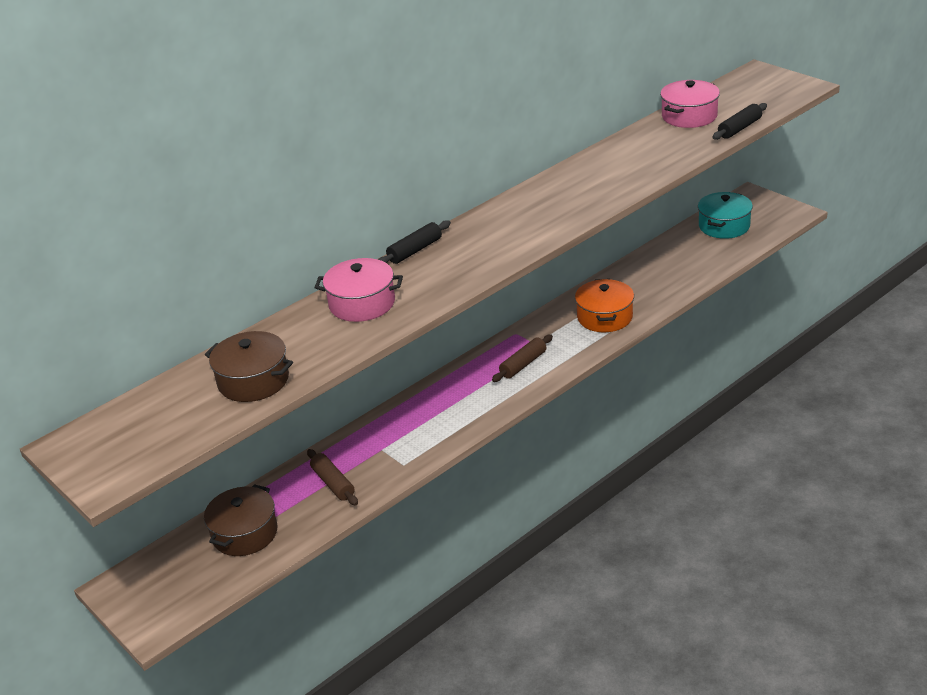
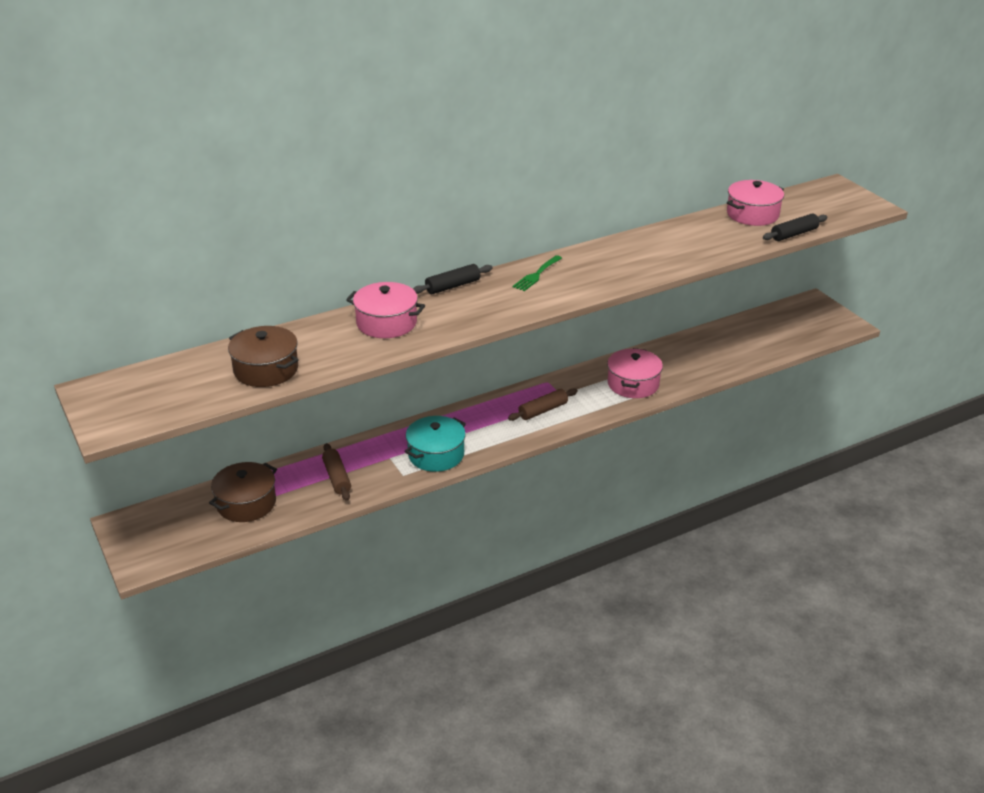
camera: 10 degrees right, 0 degrees up
(498, 221) = (536, 275): none -> green fork
(605, 317) = (633, 384): orange pot -> pink pot
(724, 226) = (777, 324): turquoise pot -> turquoise pot (436, 454)

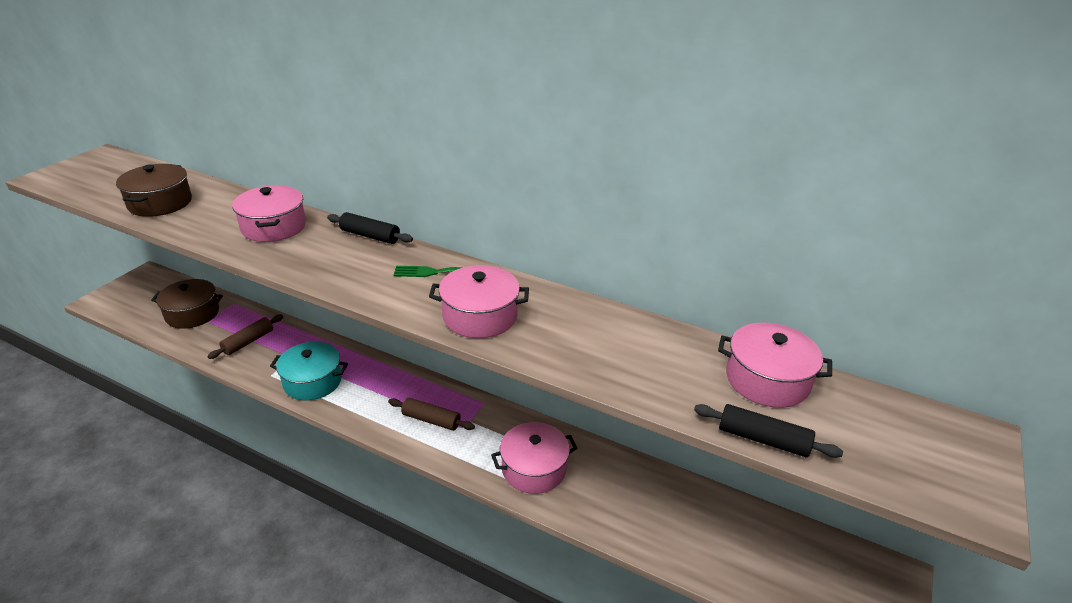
camera: 55 degrees right, 0 degrees up
(608, 274) = (480, 316): none -> pink pot

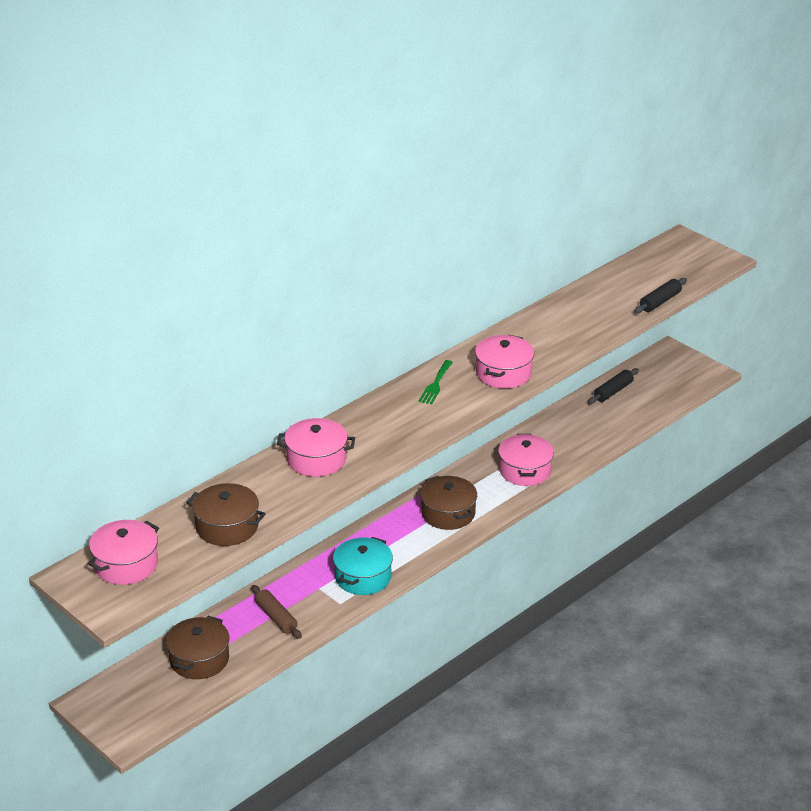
camera: 70 degrees left, 0 degrees up
(370, 236) = (361, 409): black rolling pin -> black rolling pin (613, 391)
(431, 420) = (448, 513): brown rolling pin -> brown pot
(767, 380) = (614, 284): pink pot -> pink pot (126, 564)

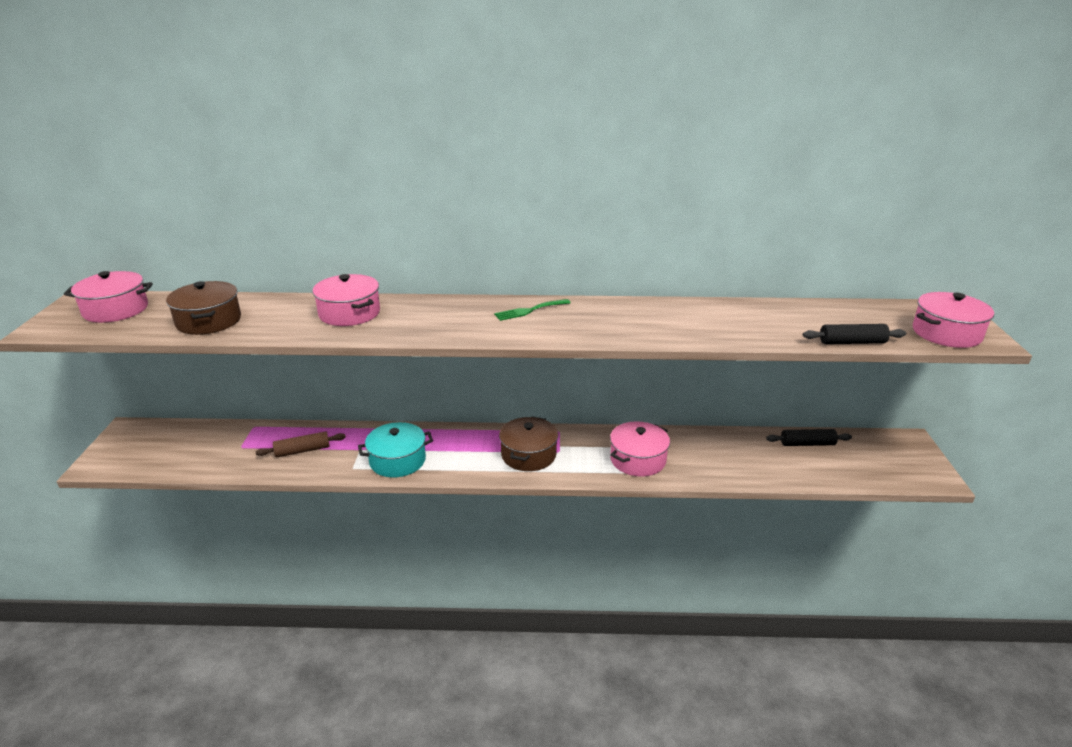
camera: 45 degrees right, 5 degrees down
(199, 659) = (218, 446): brown pot -> none
(276, 617) = (302, 450): brown rolling pin -> brown rolling pin turned 60 degrees clockwise
(503, 373) = (599, 327): pink pot -> pink pot (946, 333)

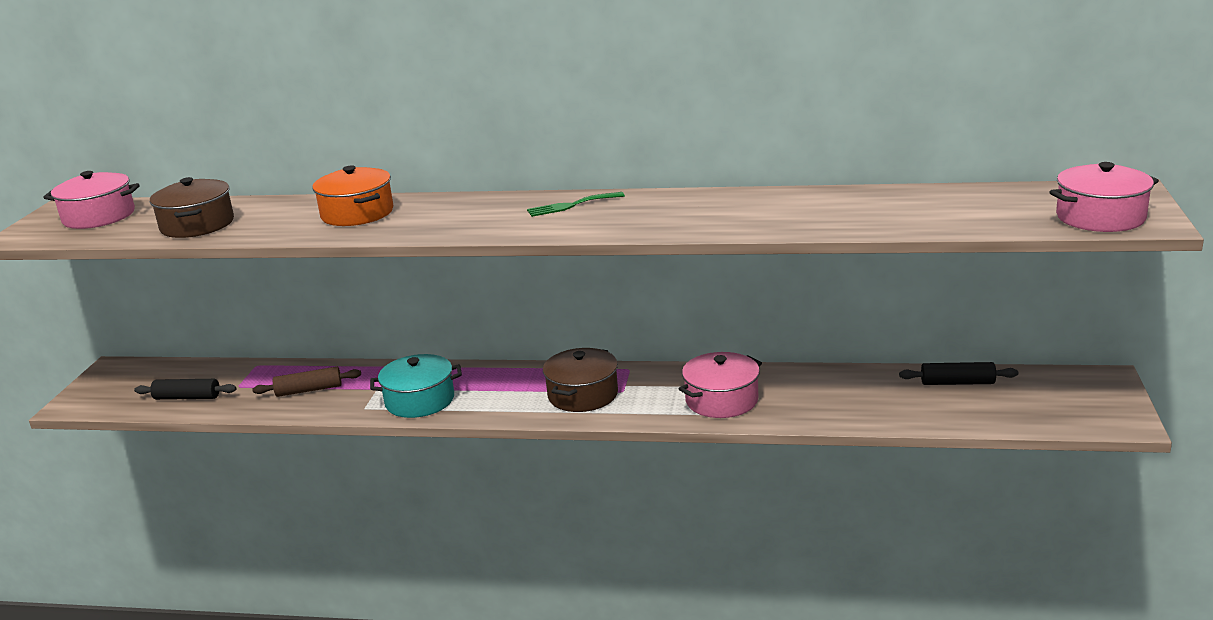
camera: 10 degrees right, 5 degrees down
(349, 313) = (357, 213): pink pot -> orange pot
(852, 342) = (965, 229): black rolling pin -> black rolling pin (187, 397)

